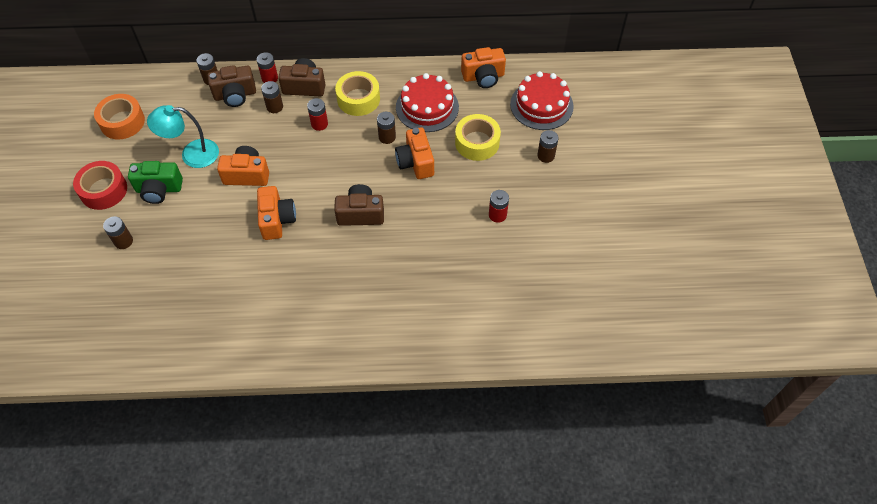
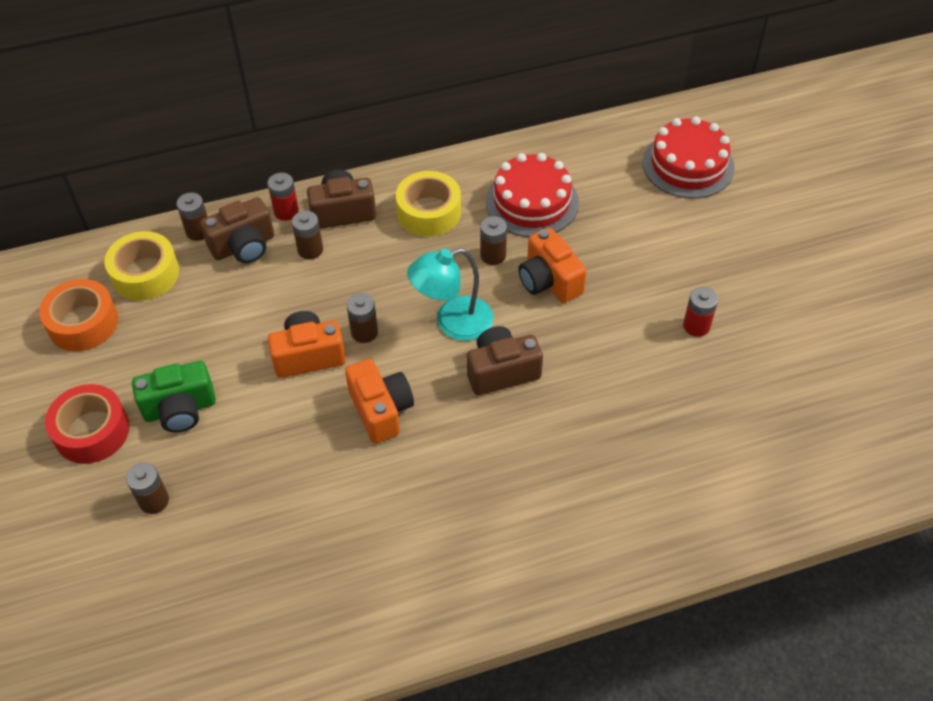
camera: 15 degrees left, 5 degrees down
(192, 154) = (211, 346): turquoise lamp -> turquoise lamp (453, 323)
(319, 124) = (387, 259): red battery -> none
(477, 142) = (623, 234): yellow tape -> yellow tape (145, 274)
(483, 77) = (591, 144): orange camera -> none
(546, 156) = (725, 230): brown battery -> brown battery (364, 332)

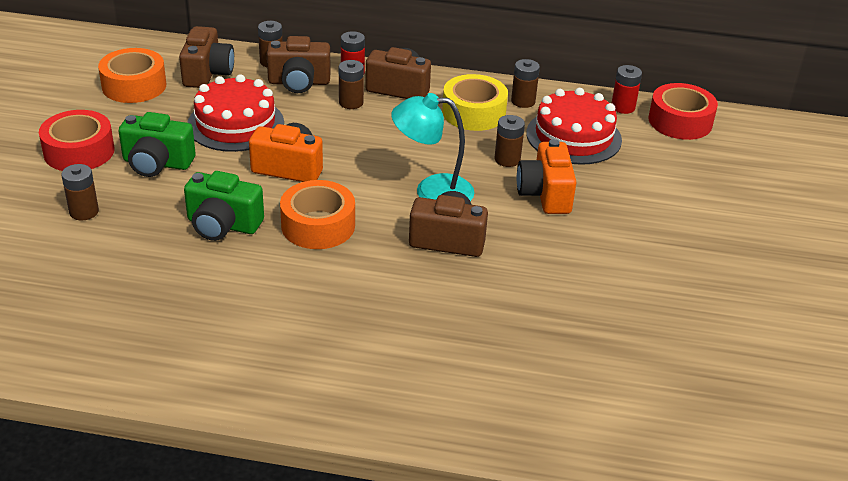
camera: 25 degrees right, 15 degrees down
(145, 274) = (207, 73): yellow tape -> brown camera
(296, 451) = (223, 225): none -> green camera
(364, 332) = (349, 170): brown battery -> brown battery (523, 101)
(381, 410) = (318, 225): orange camera -> orange tape
(608, 144) = (680, 121): none -> red tape
(688, 165) = (749, 161): red cake -> red cake (235, 124)
(696, 326) = (665, 277): red battery -> red battery (623, 107)

